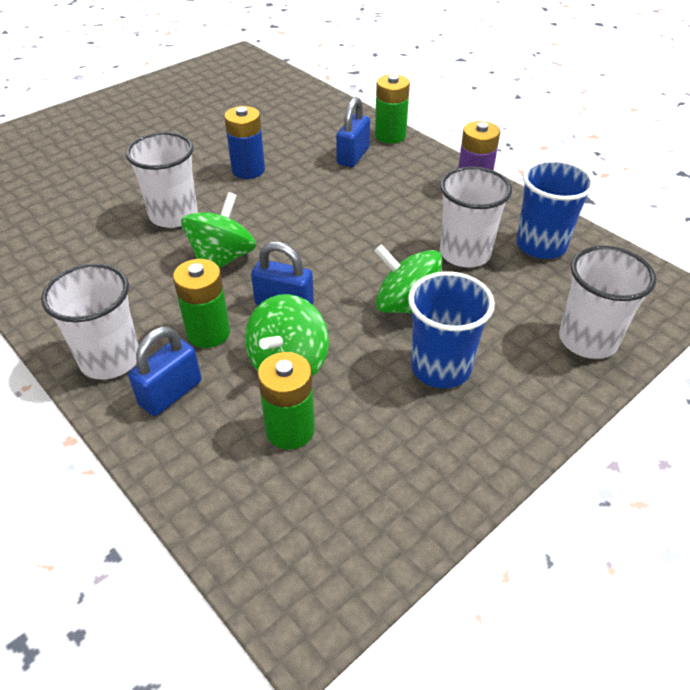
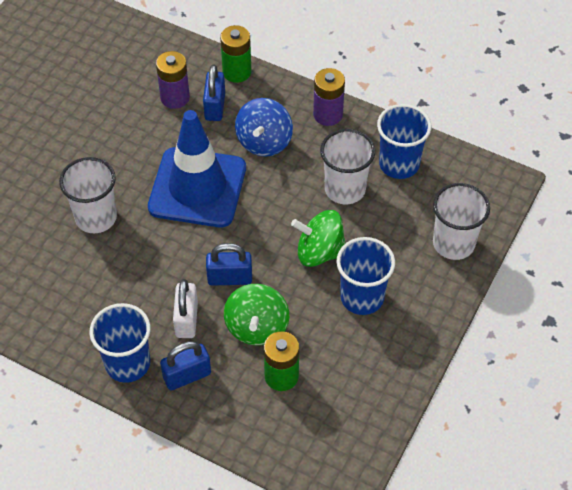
camera: 20 degrees left, 10 degrees up
(110, 359) = (127, 363): white cup -> blue cup
(171, 393) = (187, 375): blue padlock -> blue padlock turned 45 degrees clockwise
(208, 333) = (186, 319): green battery -> white padlock
(222, 258) = (160, 249): green spinning top -> none
(248, 170) = (132, 148): blue battery -> none
(296, 215) = (197, 187): none -> blue traffic cone
(316, 142) = (175, 98): none -> purple battery
(390, 193) = (264, 142): none -> blue spinning top

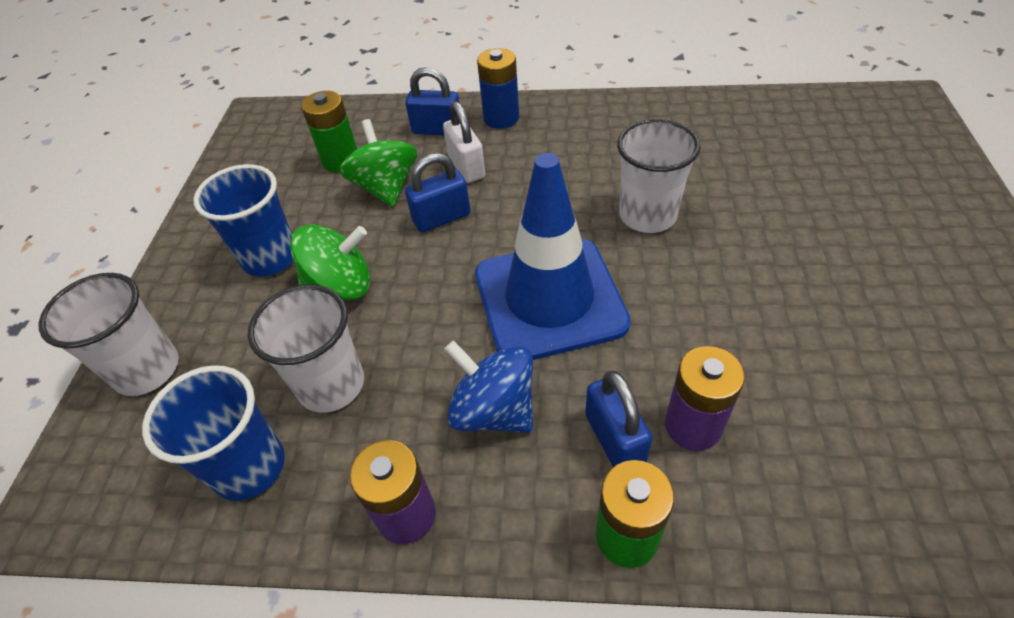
camera: 160 degrees right, 5 degrees down
(127, 363) = (501, 118): blue cup -> blue battery
(187, 375) = (437, 130): blue padlock -> blue padlock turned 60 degrees clockwise
(264, 142) = (494, 410): blue spinning top -> blue spinning top turned 45 degrees counterclockwise

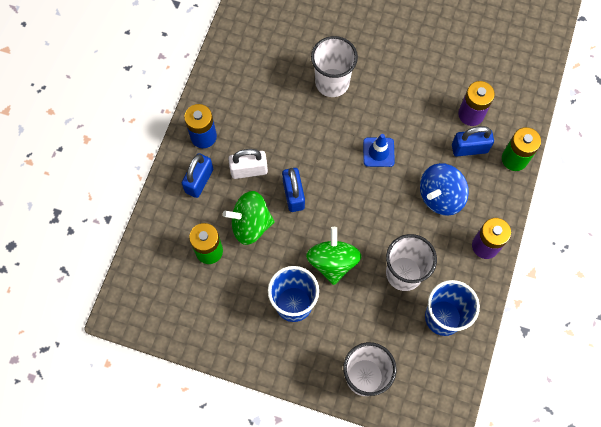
camera: 80 degrees left, 20 degrees up
(549, 299) = (378, 152): blue traffic cone -> blue traffic cone, size x0.42

